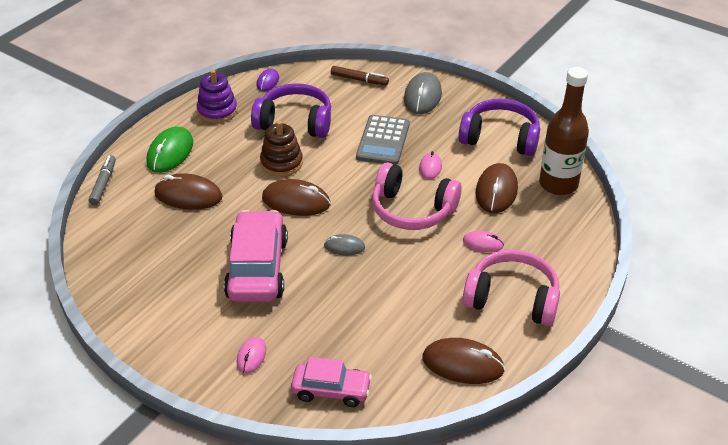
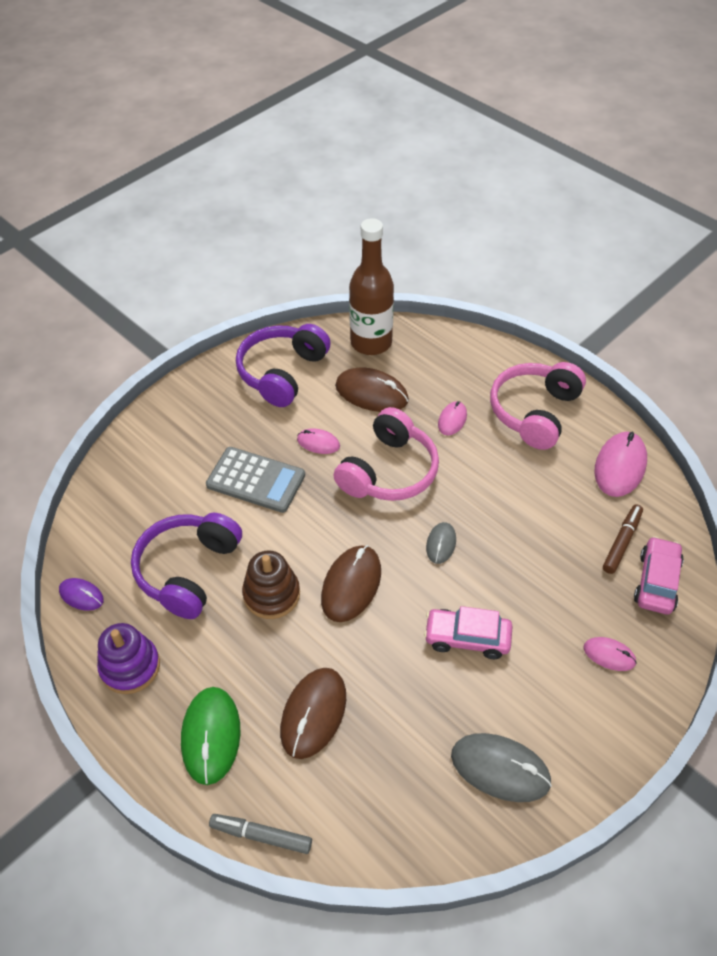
camera: 80 degrees left, 10 degrees up
(170, 153) = (211, 736): green mouse -> green mouse turned 60 degrees clockwise
(257, 268) = (467, 638): pink car -> pink car, size x0.60
(359, 80) = (119, 487): brown marker -> brown marker (621, 542)
(422, 96) = (179, 428): grey mouse -> grey mouse (500, 768)
(463, 364) = (620, 466): brown mouse -> pink mouse

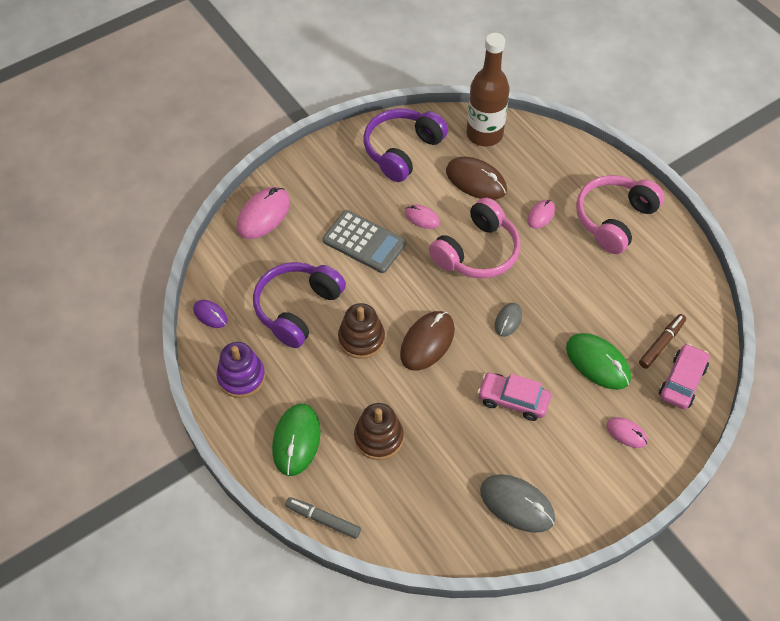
camera: 10 degrees right, 5 degrees up
(313, 714) = (378, 438): brown mouse -> brown stacking toy
(555, 576) = (597, 363): none -> green mouse
(620, 466) = (677, 279): pink mouse -> pink mouse (263, 215)

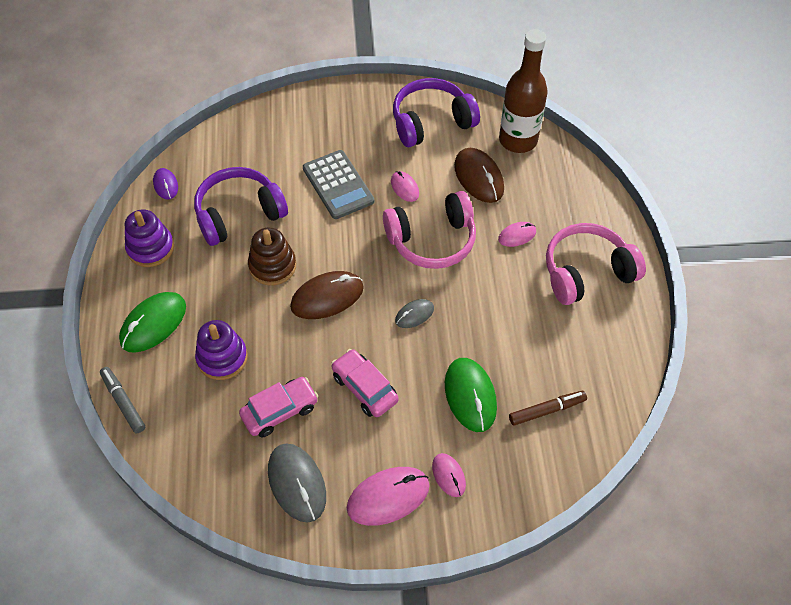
camera: 30 degrees right, 0 degrees up
(263, 215) = (271, 123): pink mouse -> pink mouse (388, 497)
(378, 438) = (222, 358): brown stacking toy -> purple stacking toy
(682, 381) = (541, 456): pink car -> pink car (280, 411)

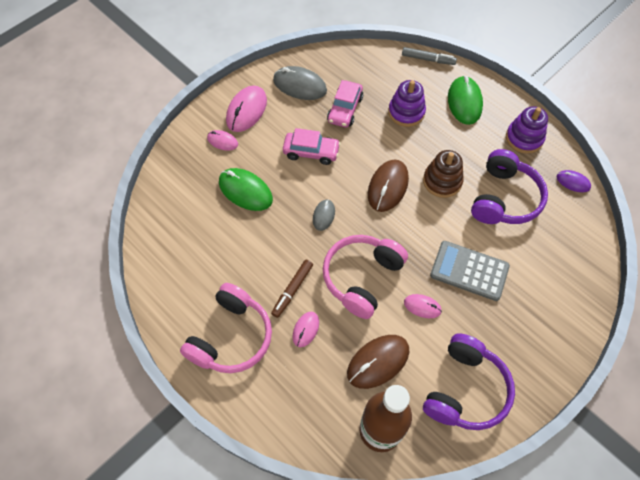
camera: 140 degrees right, 5 degrees up
(478, 177) = (378, 362): brown mouse -> brown mouse turned 60 degrees counterclockwise
(547, 410) = (191, 215): brown marker -> brown marker (292, 290)

